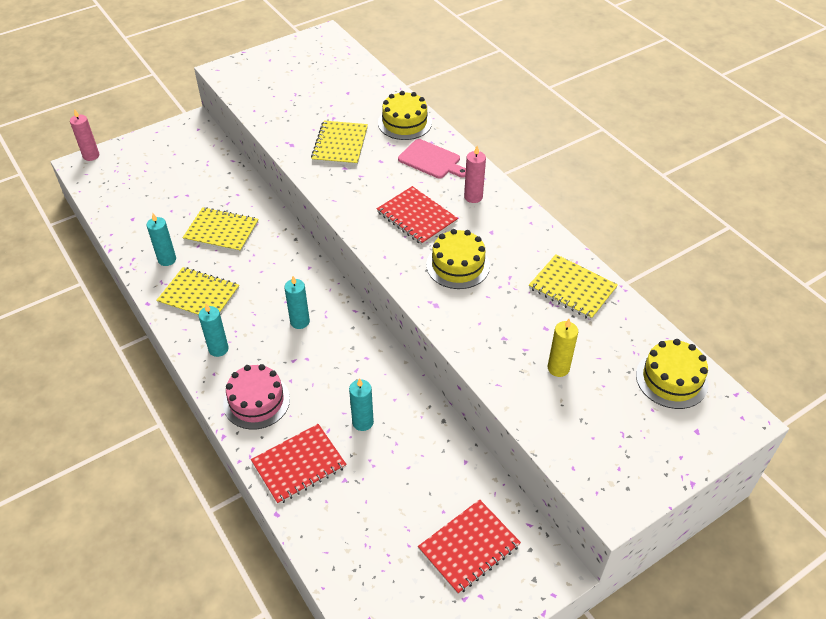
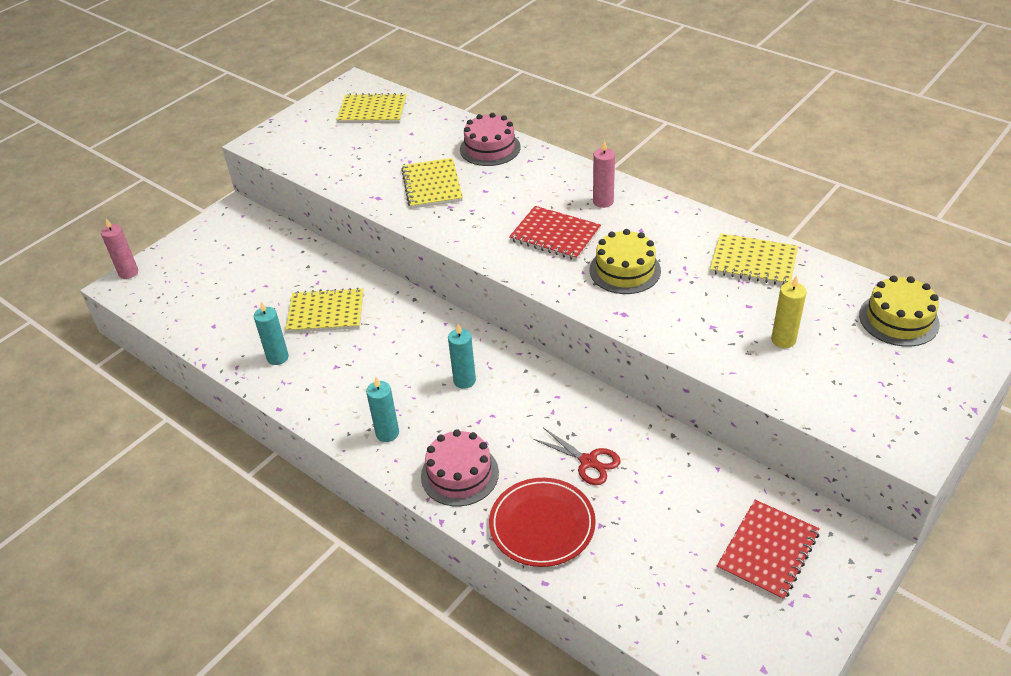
camera: 15 degrees left, 5 degrees down
(199, 296) = (335, 385): yellow notebook -> yellow notebook (372, 111)
(299, 465) = (542, 525): red notebook -> red plate
(363, 422) = (588, 461): turquoise candle -> red scissors
(404, 123) = (490, 148): yellow cake -> pink cake
(431, 160) = (539, 177): pink cutting board -> none

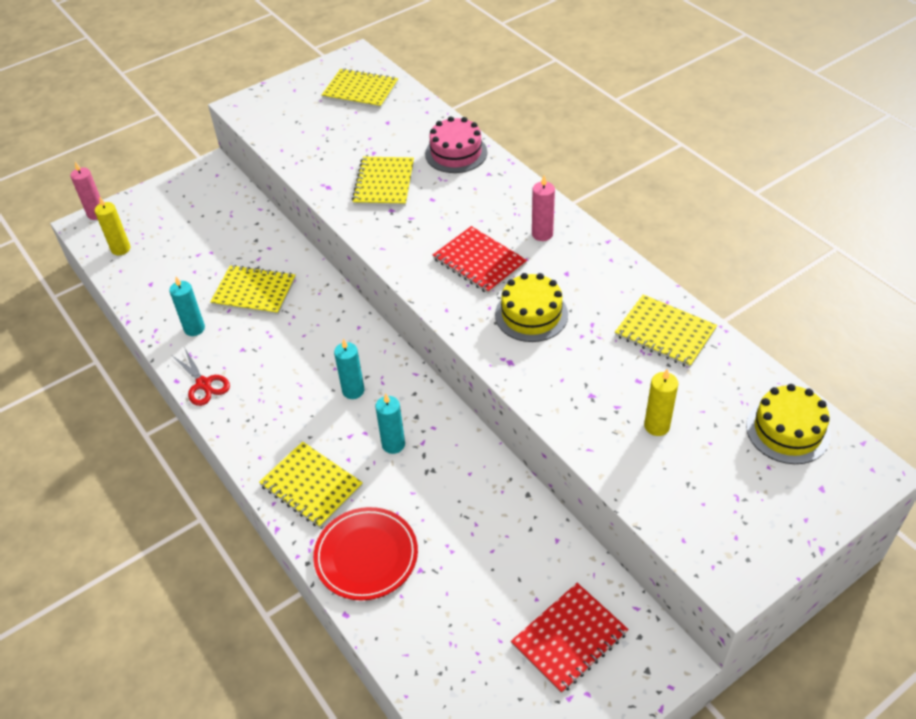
camera: 15 degrees right, 5 degrees up
(168, 300) = (121, 249): none -> yellow candle
(387, 433) = (262, 428): turquoise candle -> turquoise candle (393, 444)
(459, 474) = (311, 486): pink cake -> yellow notebook
(588, 461) = (435, 502): red scissors -> red scissors (203, 384)

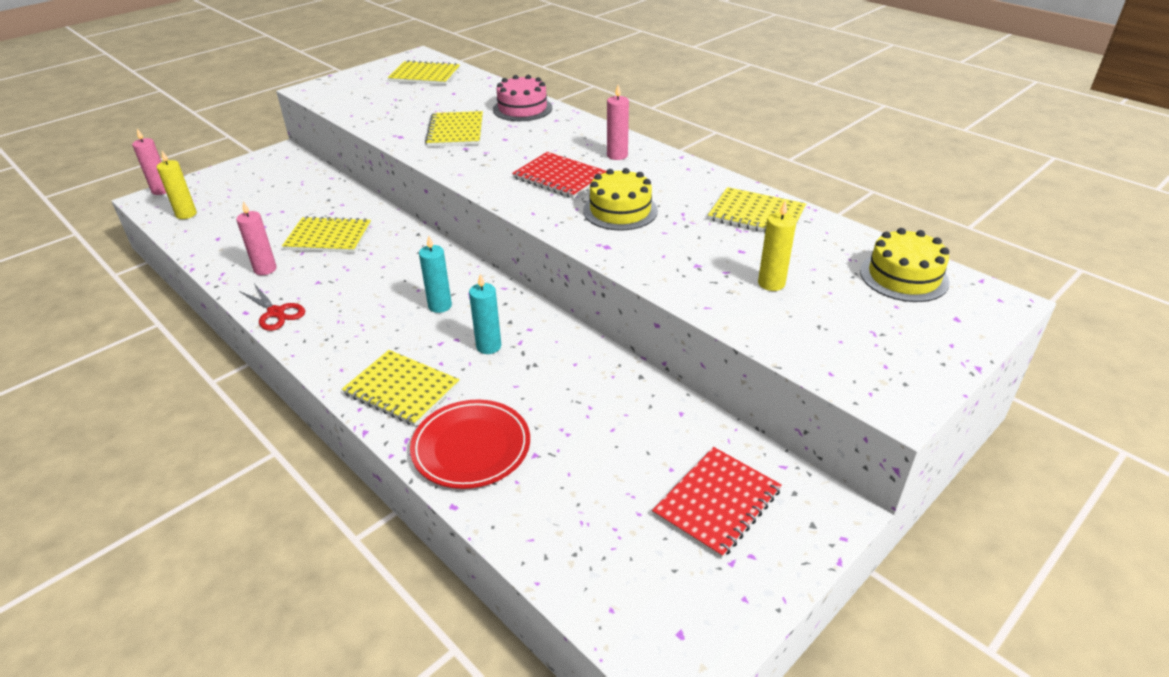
camera: 10 degrees left, 10 degrees down
(194, 328) = (265, 269): turquoise candle -> pink candle

